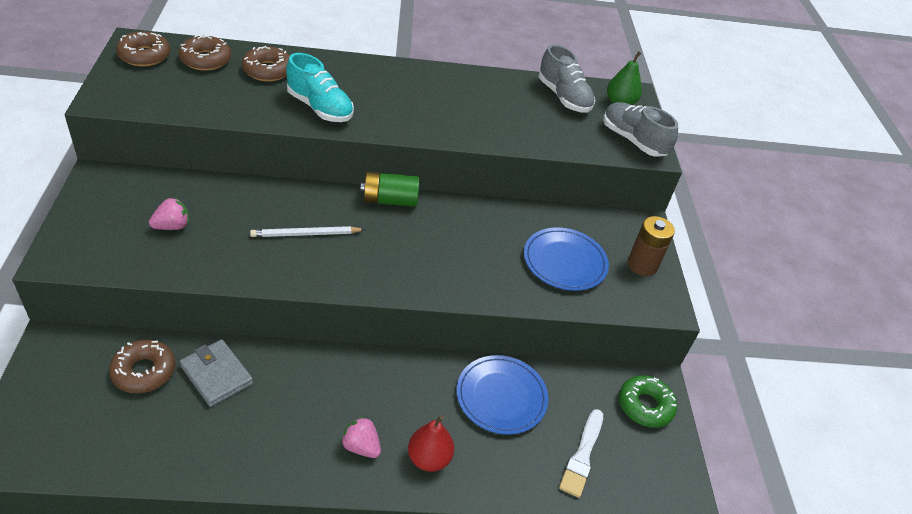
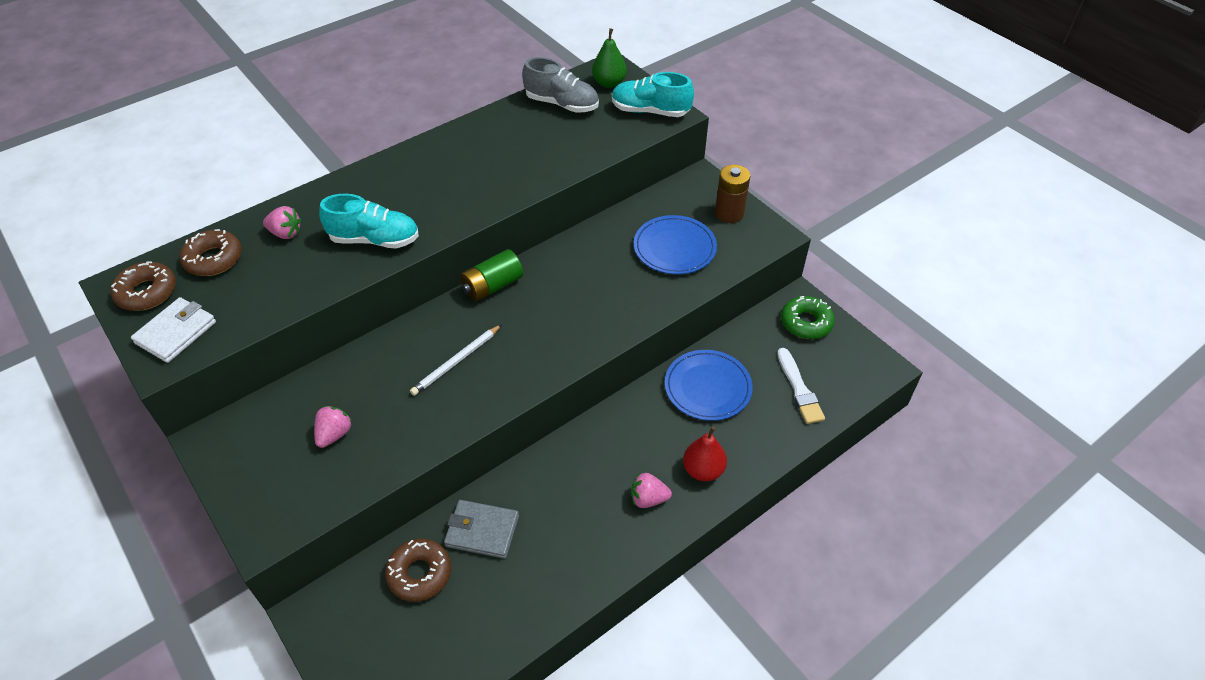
camera: 30 degrees left, 5 degrees up
(131, 88) = (176, 332): none -> white wallet
(268, 70) = (285, 233): brown donut -> pink strawberry
(633, 140) = (650, 111): grey shoe -> turquoise shoe

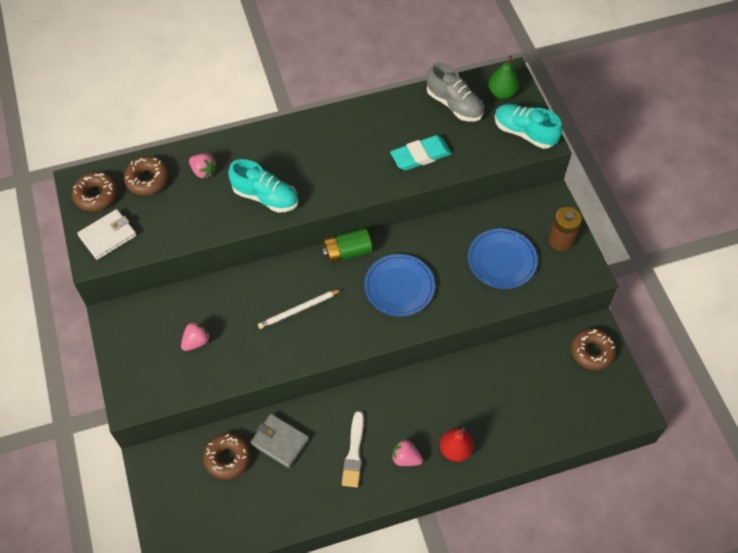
camera: 20 degrees right, 10 degrees up
(545, 157) = (420, 155): none -> turquoise eraser
(707, 387) = (487, 383): blue plate -> blue plate (399, 287)
(799, 389) = (559, 408): white brush -> white brush (354, 453)
(806, 322) = (592, 351): green donut -> brown donut

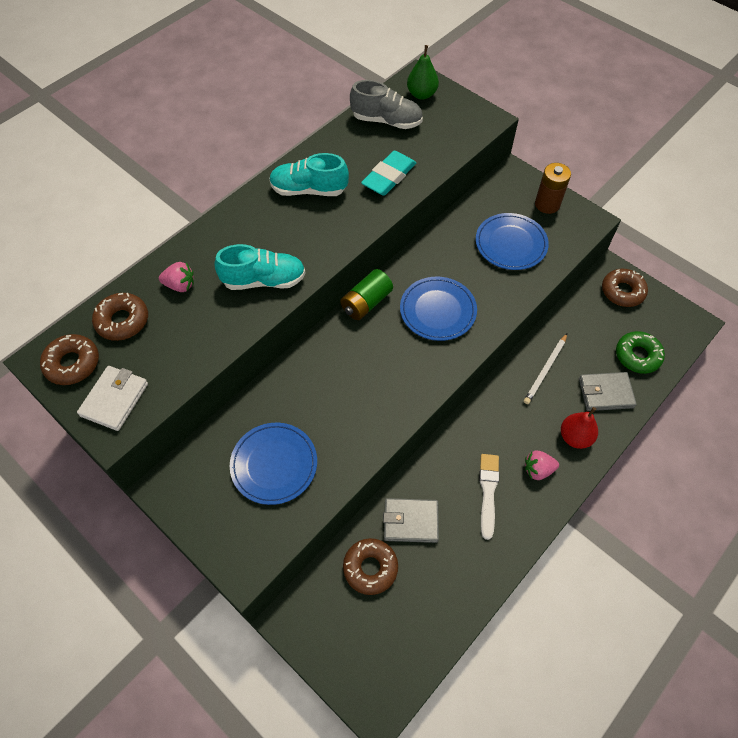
camera: 30 degrees left, 0 degrees up
(196, 341) = (274, 464): pink strawberry -> blue plate
(298, 310) = (357, 379): white pencil -> white pencil (545, 370)
(354, 453) = (488, 492): white brush -> white brush turned 150 degrees counterclockwise
(509, 428) = (605, 393): none -> grey wallet
(524, 133) = (466, 119): turquoise shoe -> turquoise shoe (308, 190)
(561, 413) = (637, 356): none -> green donut

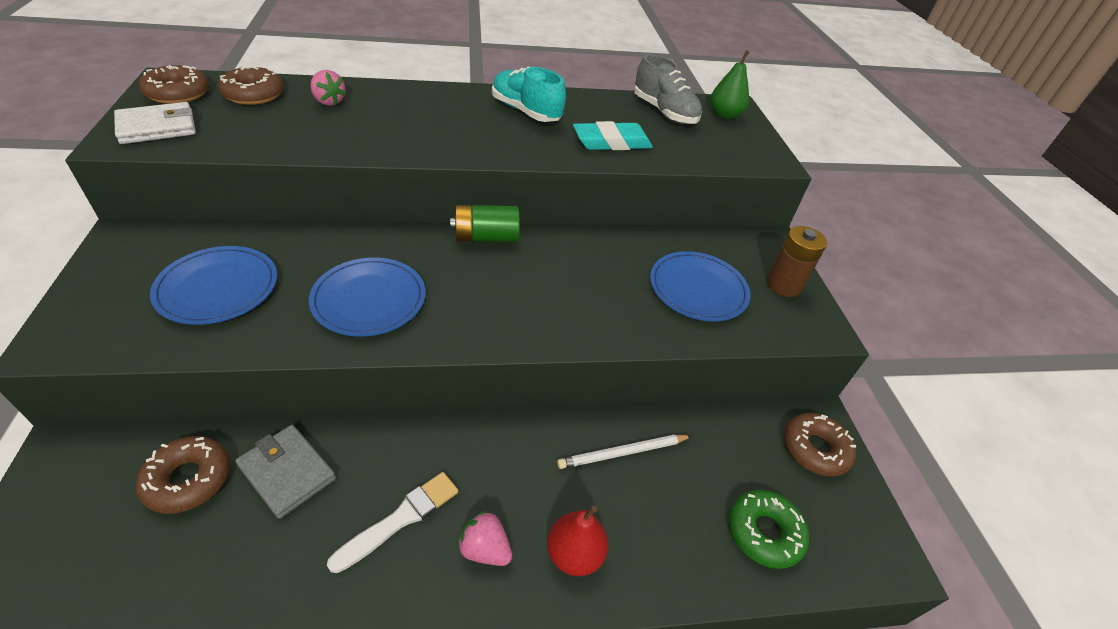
camera: 35 degrees right, 15 degrees down
(264, 280) = (393, 136): turquoise shoe -> none
(438, 310) = (544, 288): blue plate -> blue plate (369, 300)
(605, 393) = (672, 538): grey wallet -> none

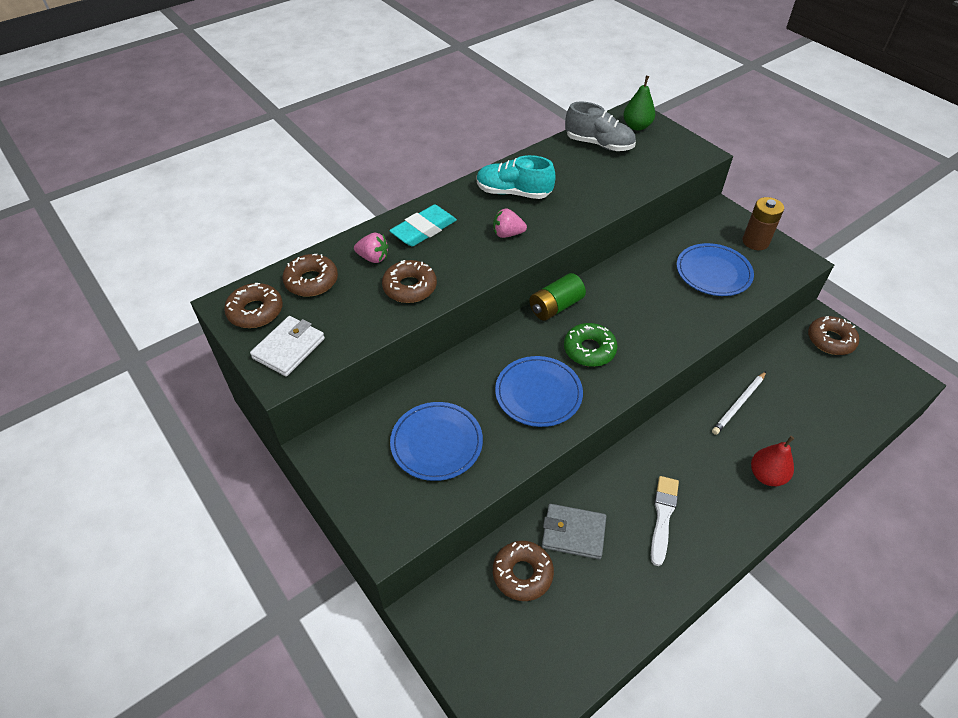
camera: 25 degrees left, 5 degrees up
(325, 134) = (410, 287): none -> brown donut
(485, 549) = (721, 502): pink strawberry -> pink strawberry (507, 234)
(611, 142) = (595, 190): turquoise eraser -> turquoise eraser (424, 229)
(764, 532) = (843, 404): green donut -> green donut (589, 350)

